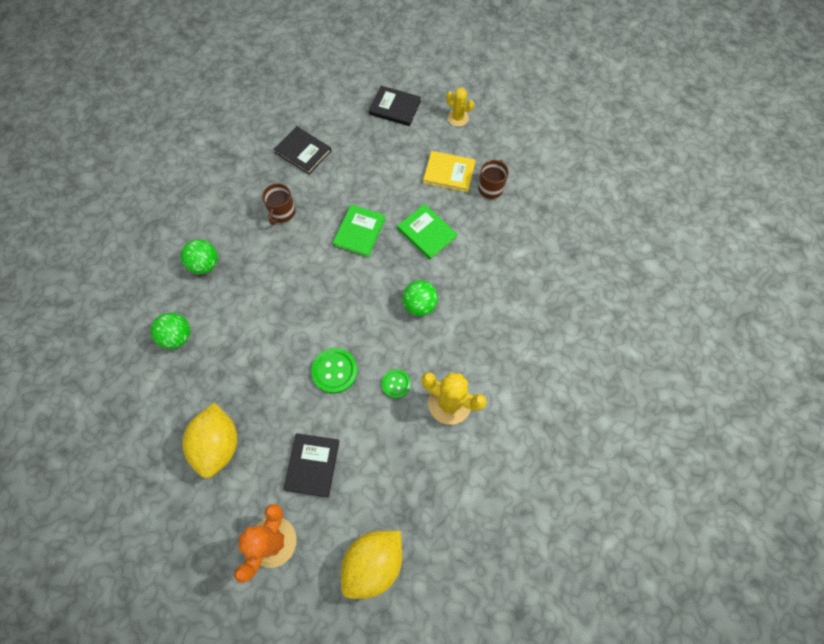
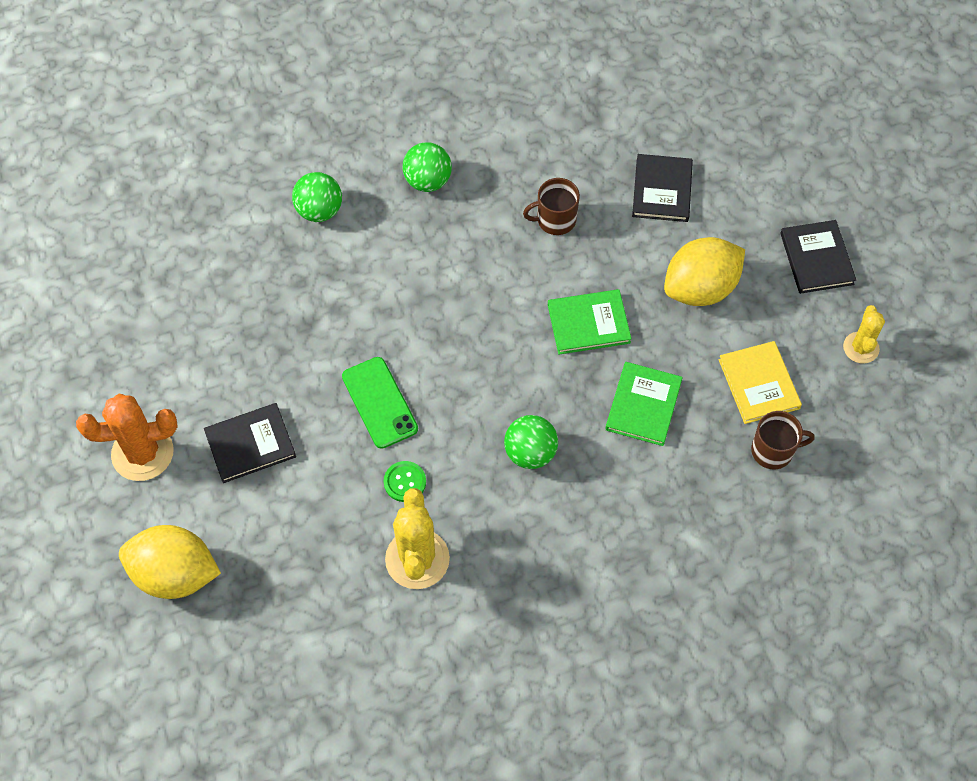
camera: 60 degrees right, 5 degrees down
(218, 444) = (219, 332): yellow lemon -> yellow lemon (700, 288)
(334, 371) = (379, 403): green button -> green phone

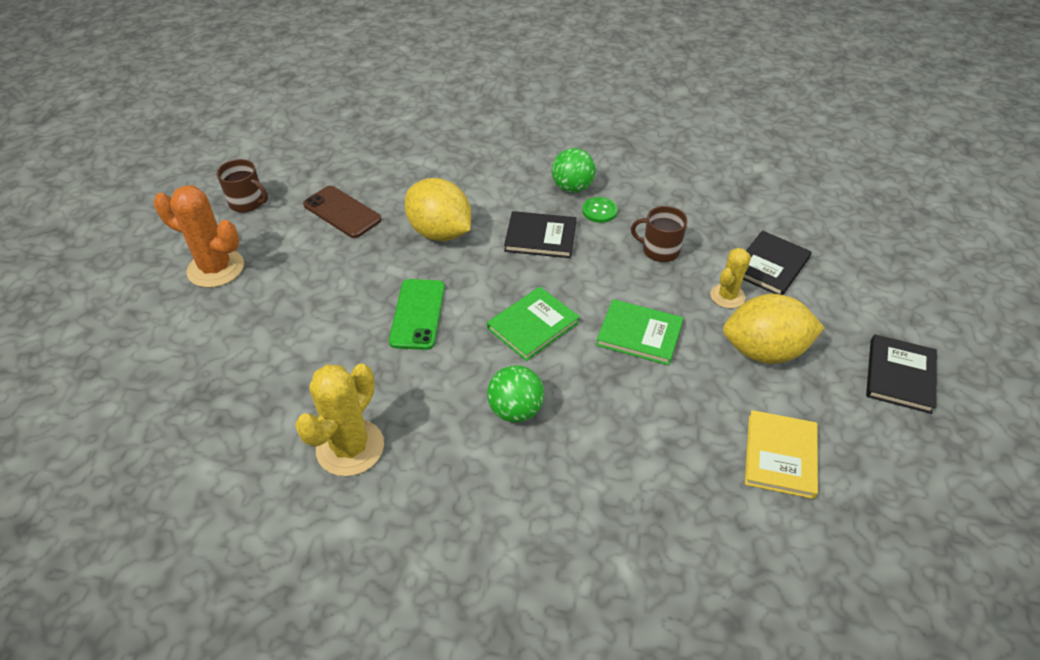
camera: 30 degrees right, 15 degrees down
(175, 574) = (157, 360): yellow lemon -> yellow lemon (440, 232)
(216, 324) = (342, 212): none -> brown phone
(250, 444) = (295, 298): black book -> black book (540, 237)
(319, 210) = (476, 175): green ball -> none
(405, 482) = (390, 381): green button -> green button (599, 211)
(643, 405) = (649, 421): green book -> green book (533, 325)
(773, 450) = (763, 525): brown mug -> brown mug (247, 202)
(861, 348) = (913, 473): yellow cactus -> yellow cactus (727, 296)

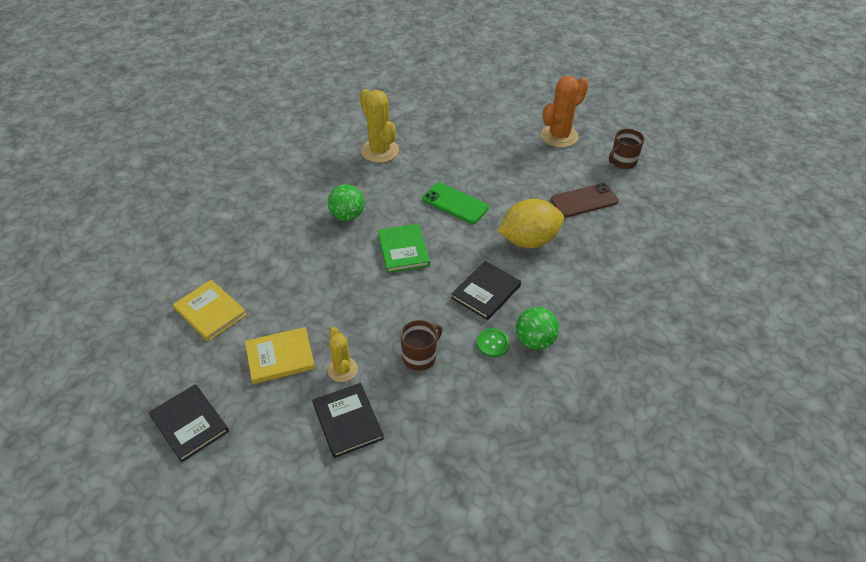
camera: 120 degrees right, 0 degrees up
(639, 334) = (352, 298): green book -> none
(764, 351) = (280, 357): yellow lemon -> yellow book

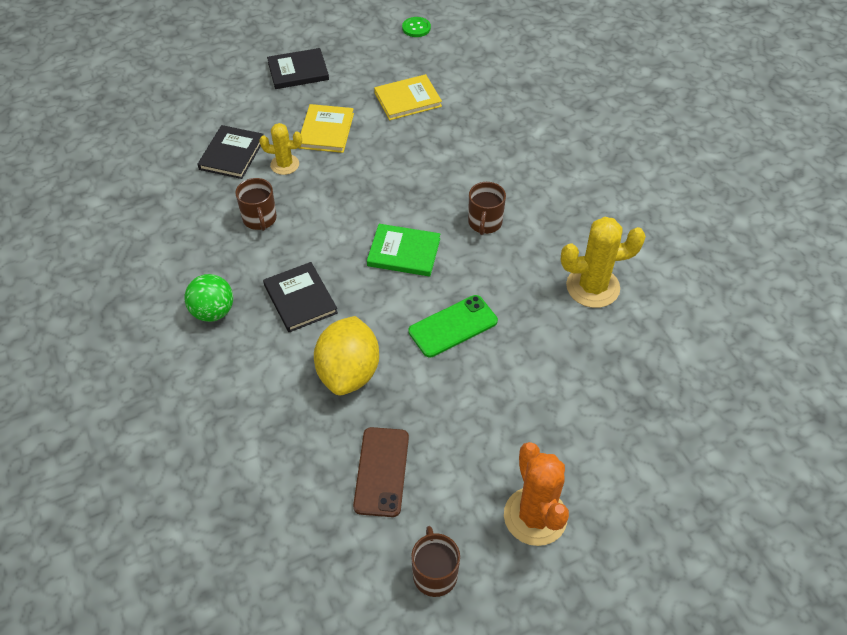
camera: 115 degrees right, 5 degrees up
(347, 216) = (485, 223): green ball -> brown mug
(347, 421) = (232, 154): black book -> black book turned 75 degrees counterclockwise
(493, 343) = (234, 277): green button -> green button (416, 28)

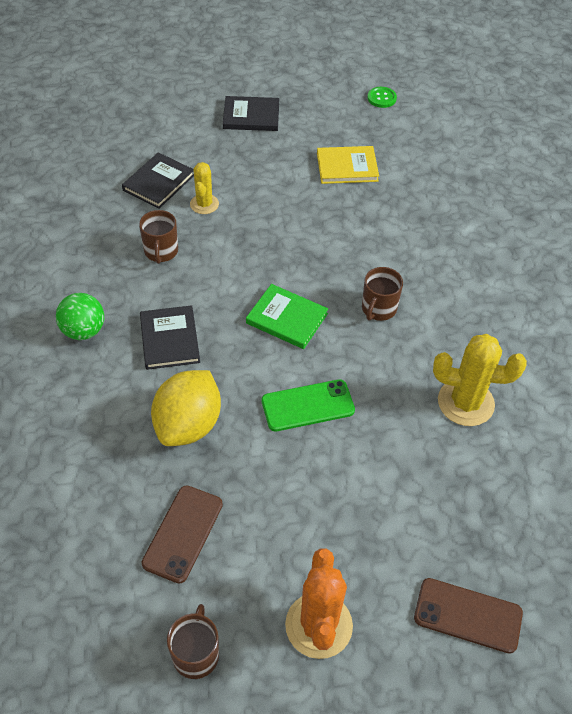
camera: 15 degrees right, 0 degrees up
(285, 165) = (204, 204): yellow cactus -> yellow cactus turned 75 degrees clockwise
(326, 131) = (256, 180): yellow book -> none
(660, 469) = (468, 615): none -> brown phone

